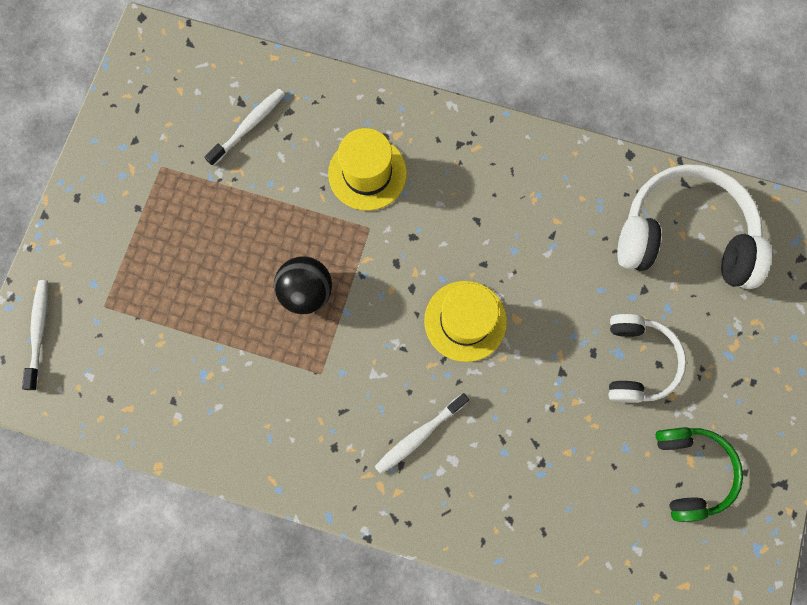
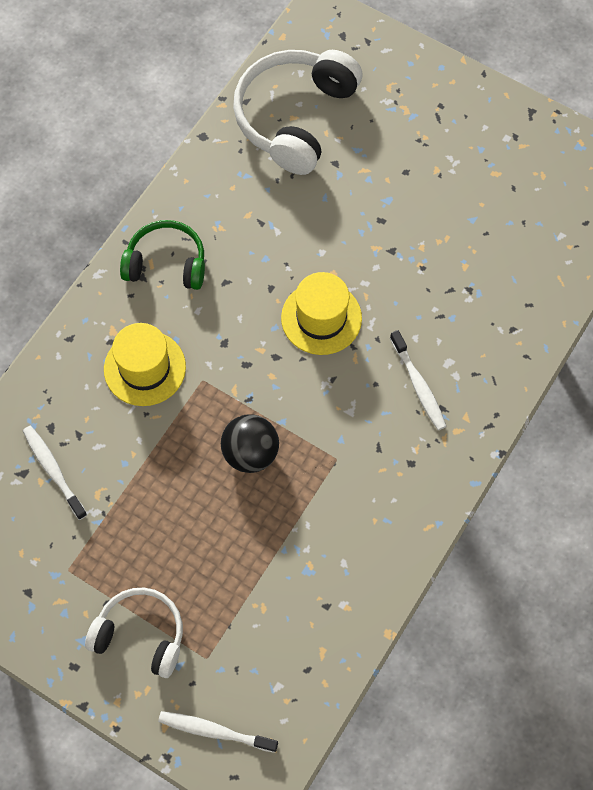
camera: 75 degrees left, 10 degrees down
(637, 361) = (398, 188): white headphones -> white headphones (140, 634)
(690, 471) = (504, 175): green headphones -> green headphones (166, 263)

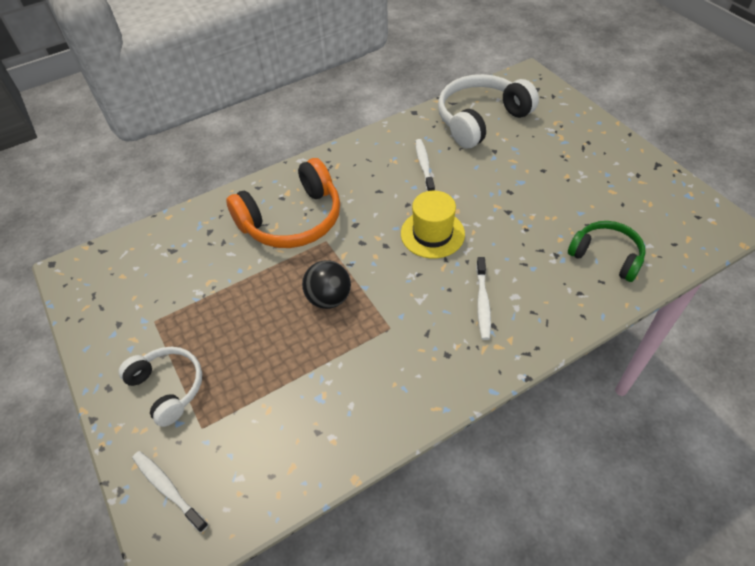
camera: 30 degrees right, 15 degrees down
(53, 471) = (192, 257): white toothbrush -> white toothbrush (424, 166)
(144, 368) = (292, 220): yellow hat -> orange headphones
(166, 263) = (347, 168): green headphones -> green headphones (606, 256)

